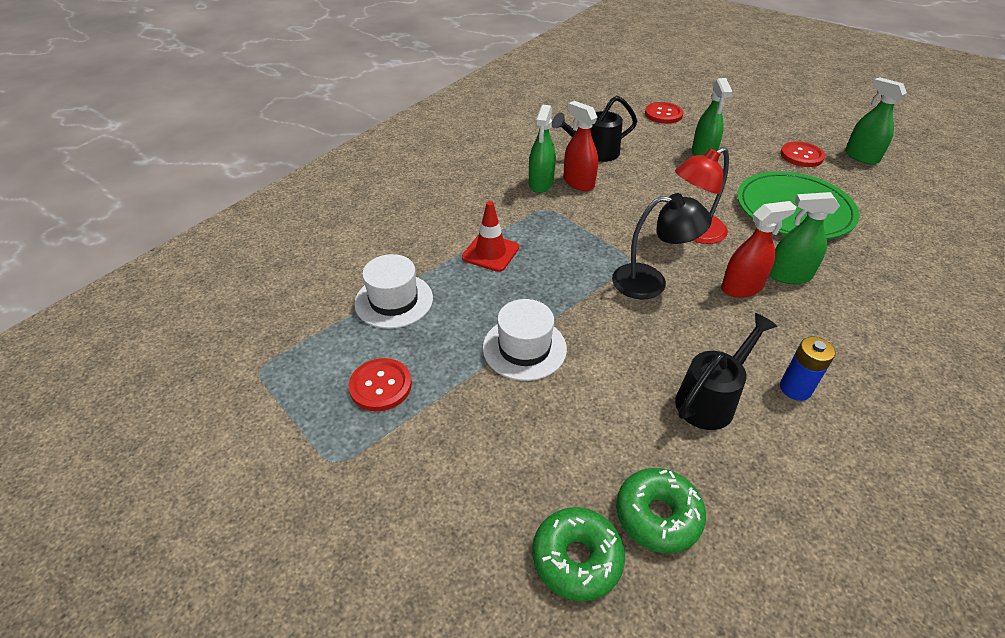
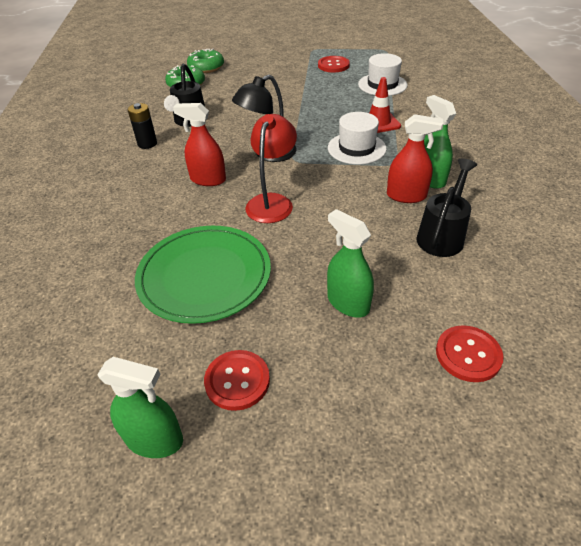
camera: 140 degrees right, 0 degrees up
(524, 348) = (296, 98): white hat -> white hat (356, 148)
(741, 287) = (208, 179): red spray bottle -> red spray bottle turned 75 degrees clockwise
(789, 275) = (179, 205): green spray bottle -> none
(795, 388) = (147, 144): blue battery -> black battery

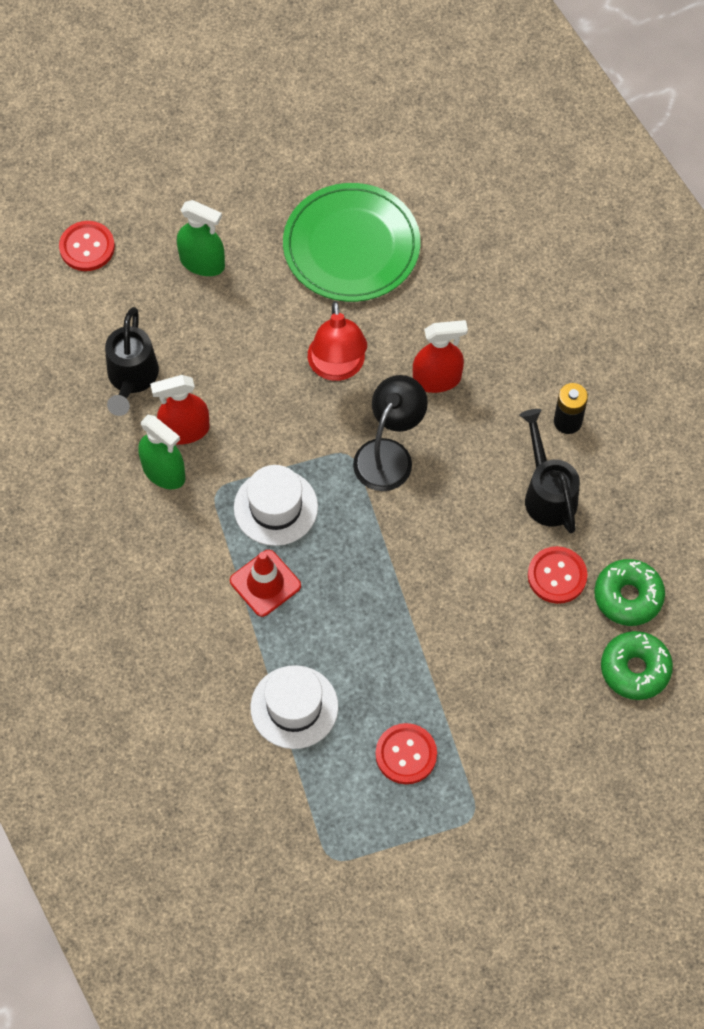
camera: 155 degrees right, 20 degrees up
(154, 439) = (299, 106): green spray bottle -> none
(237, 381) = (264, 163): red button -> red button (557, 576)

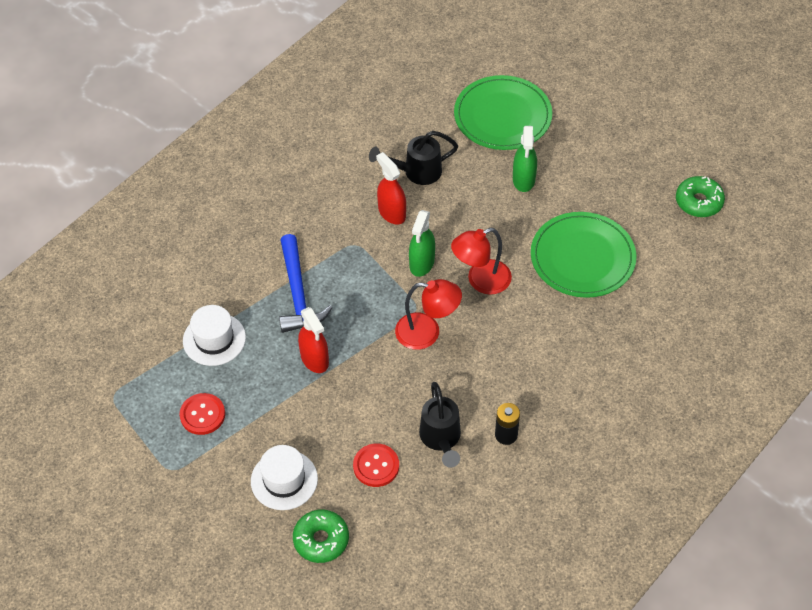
camera: 70 degrees right, 10 degrees down
(87, 247) = (502, 116): red button -> green plate
(164, 472) = (356, 212): green spray bottle -> green spray bottle (422, 263)
(265, 583) = (298, 293): red traffic cone -> blue hammer
(275, 507) = (357, 281): white hat -> white hat (284, 480)
(389, 454) = (427, 332): black lamp -> red lamp
(437, 379) = (501, 342): red spray bottle -> red spray bottle (314, 359)
(547, 492) = (441, 439): black watering can -> black watering can turned 120 degrees clockwise
(628, 596) = (378, 518): green donut -> green donut (698, 202)

